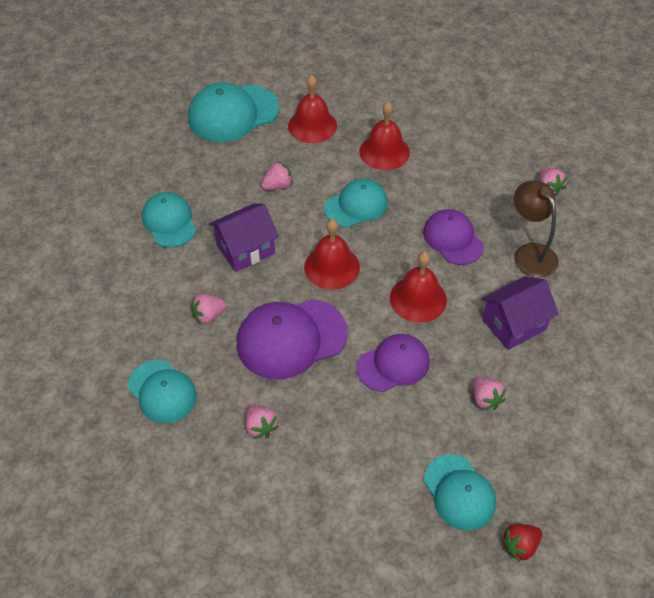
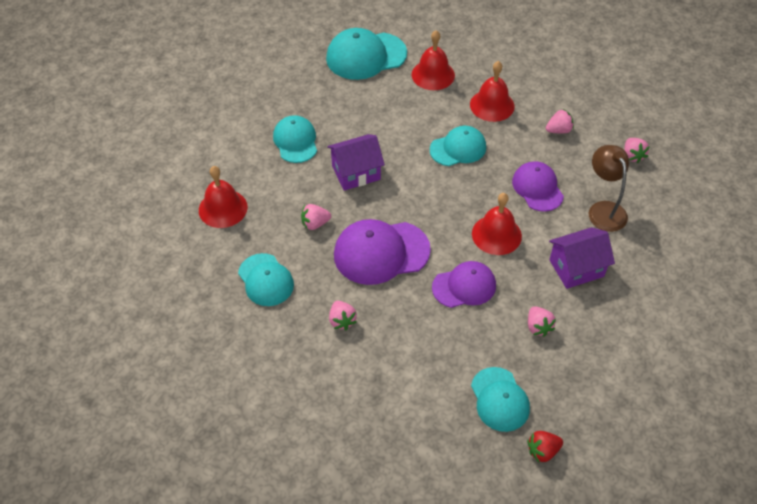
camera: 10 degrees right, 0 degrees up
(278, 186) = (393, 123): pink strawberry -> pink strawberry (558, 130)
(332, 267) = (427, 197): red bell -> red bell (223, 208)

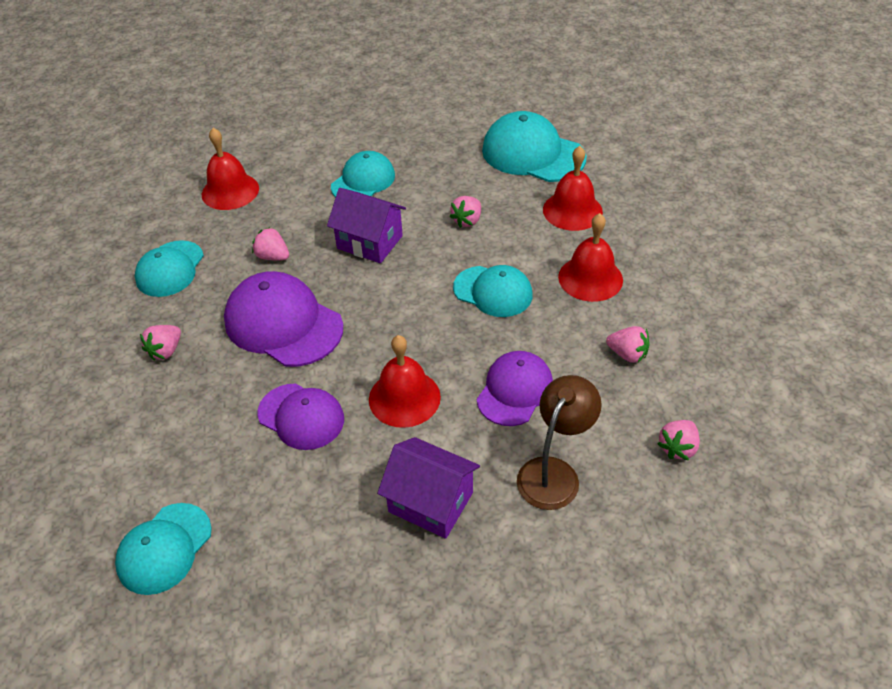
camera: 50 degrees right, 5 degrees down
(538, 327) = (303, 520): pink strawberry -> pink strawberry (467, 221)
(542, 451) = (118, 639): red strawberry -> none

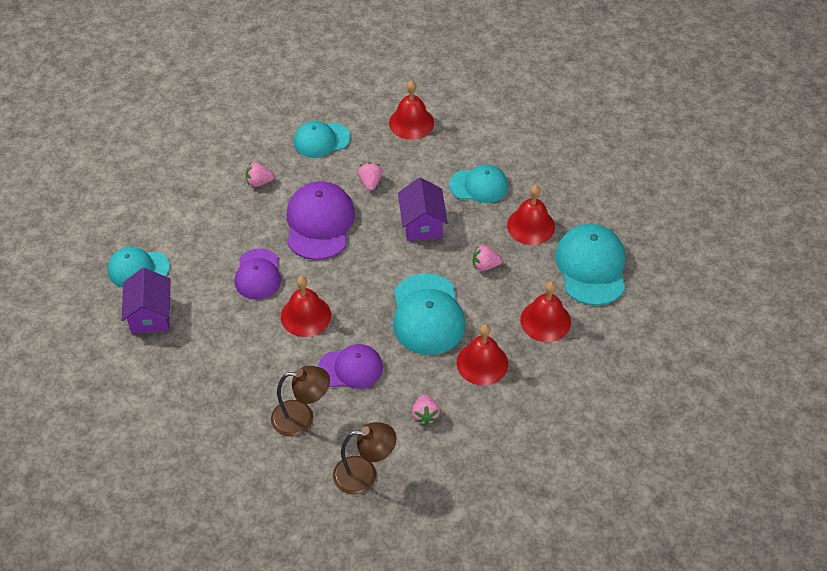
camera: 55 degrees right, 5 degrees up
(430, 502) = (241, 368): purple house -> purple house (150, 315)
(448, 169) = (531, 226): none -> red bell
(493, 291) = (427, 314): turquoise cap -> turquoise cap, size x1.53
(677, 448) = (364, 474): pink strawberry -> brown lamp

